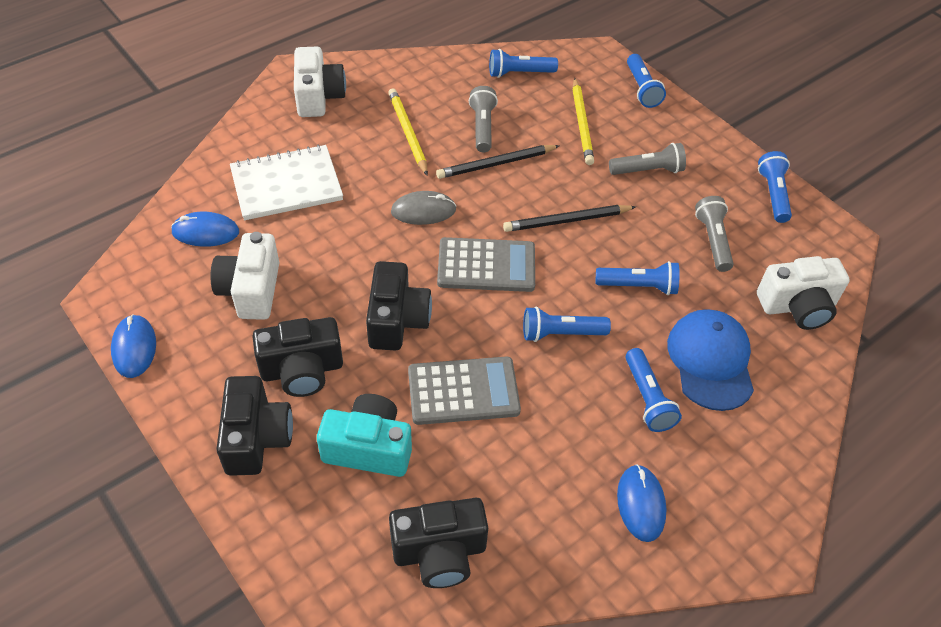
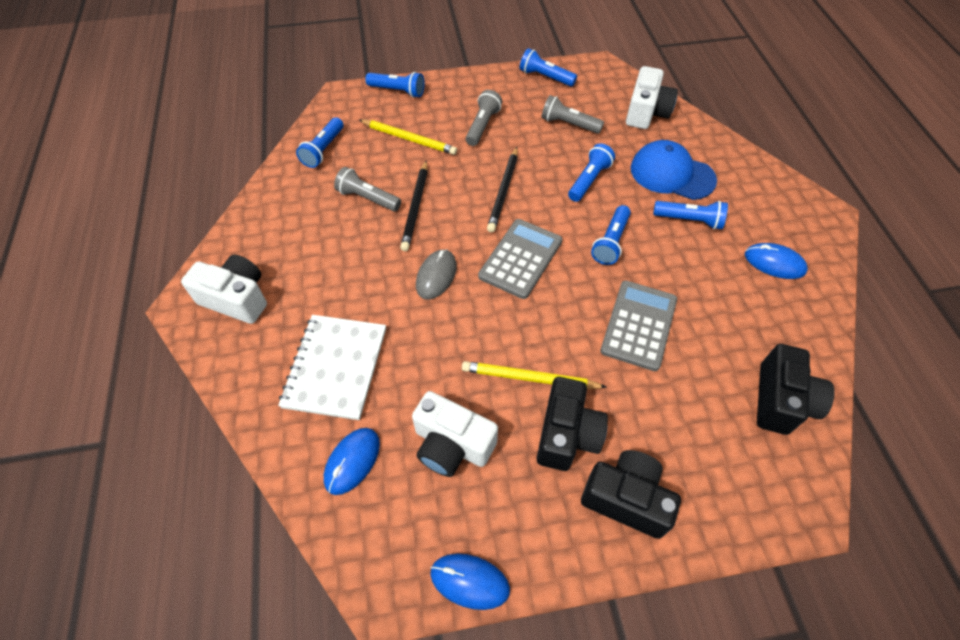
camera: 60 degrees left, 5 degrees up
(369, 448) = (669, 413): turquoise camera -> none
(397, 320) = (546, 341): black camera -> none
(408, 133) = (337, 250): yellow pencil -> yellow pencil (530, 378)

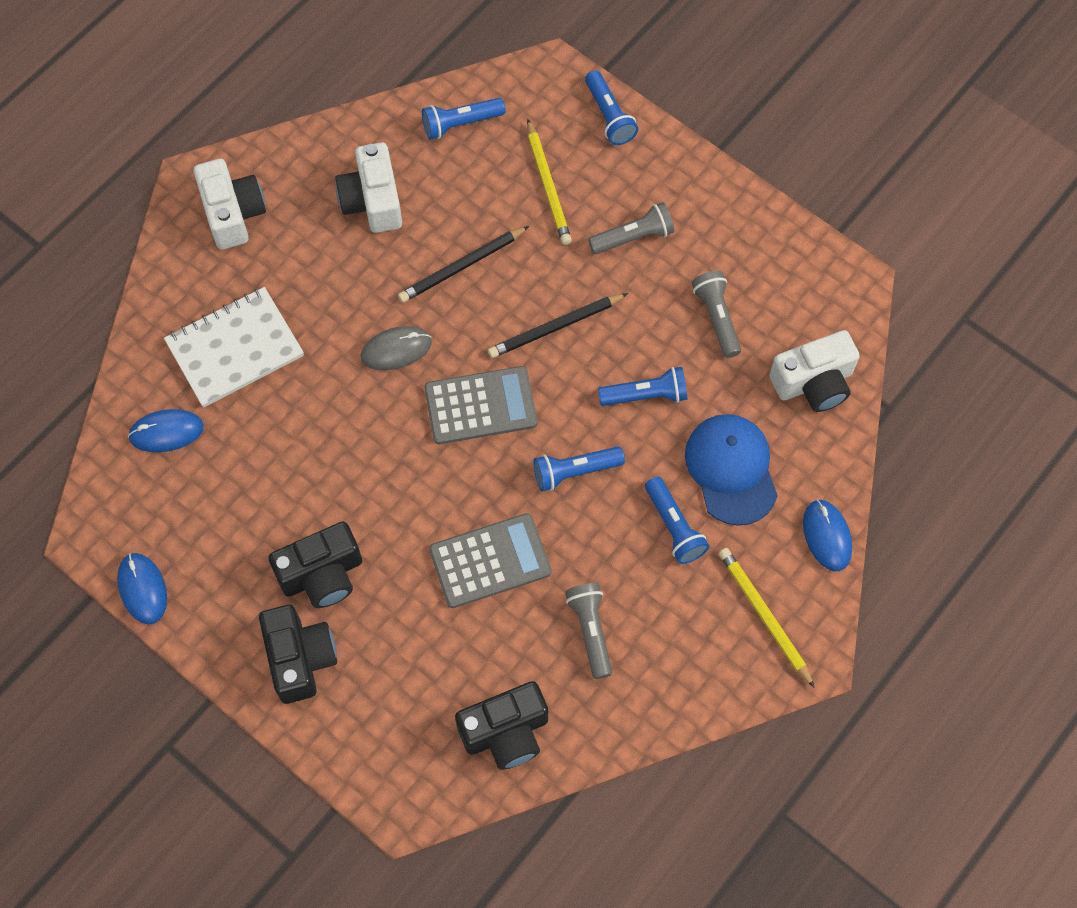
camera: 50 degrees right, 10 degrees up
(368, 198) = (435, 216): grey flashlight -> grey flashlight (590, 631)
(452, 445) = (240, 493): white camera -> white camera (372, 201)
(530, 378) = (353, 507): yellow pencil -> yellow pencil (764, 616)
(545, 77) = (775, 240): blue flashlight -> none
(774, 263) = (684, 641): blue mouse -> blue mouse (827, 536)

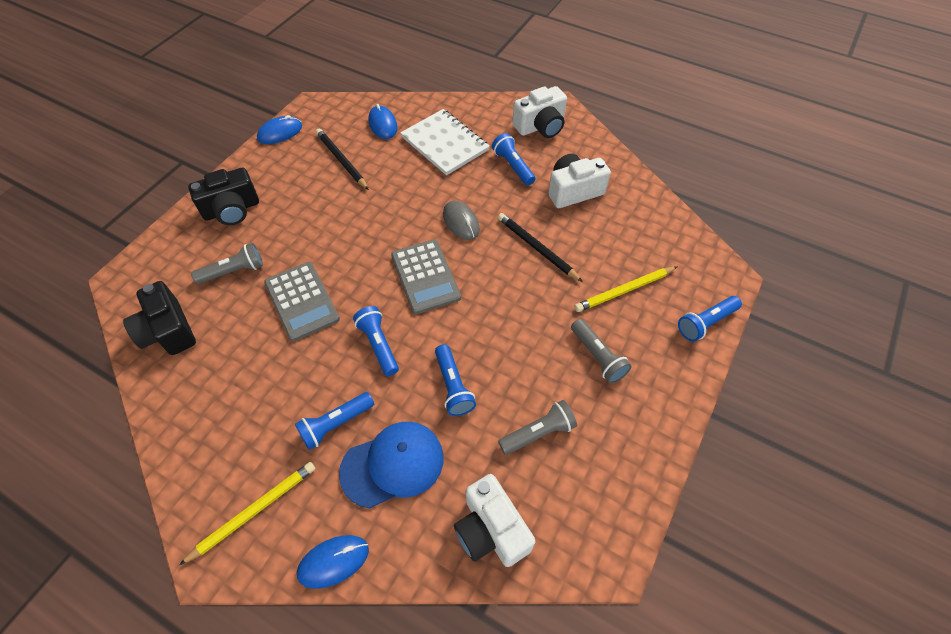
camera: 80 degrees right, 10 degrees down
(322, 575) = (290, 211): black camera -> none
(461, 124) = (656, 229): blue flashlight -> blue flashlight (513, 166)
(555, 327) = (501, 314): black pencil -> black pencil (342, 160)
(590, 631) = (244, 375): grey flashlight -> grey flashlight (233, 271)

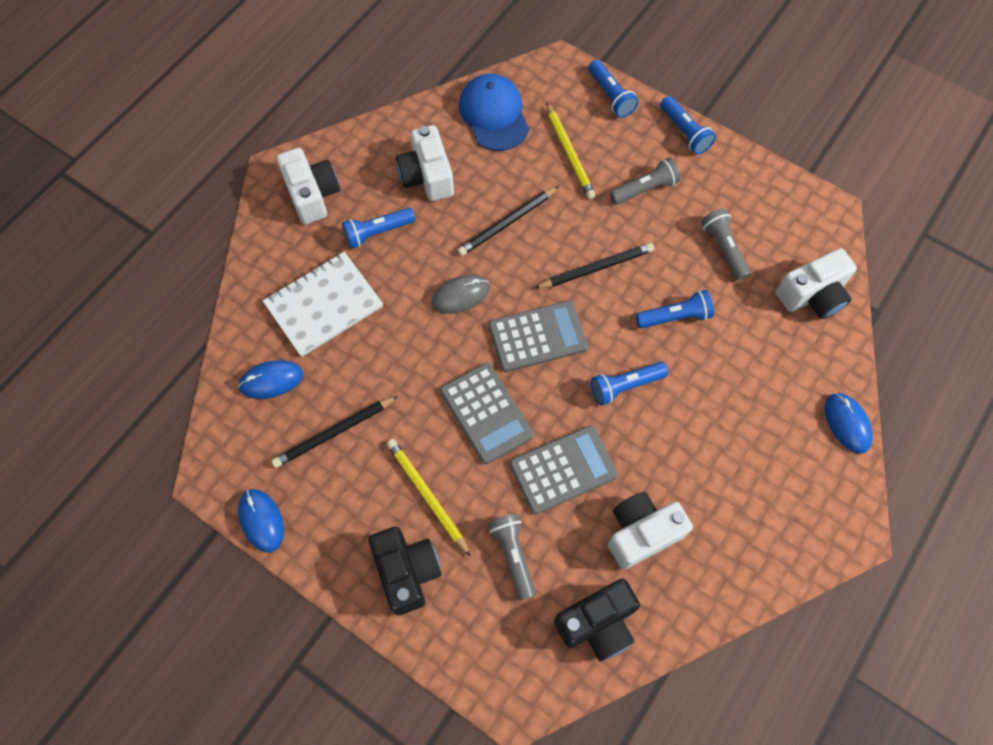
camera: 85 degrees left, 10 degrees up
(238, 361) = (641, 533): none -> white camera
(254, 511) = (807, 498): yellow pencil -> yellow pencil (427, 495)
(335, 424) = (716, 426): blue flashlight -> blue flashlight (684, 132)
(354, 246) = (486, 413): none -> grey calculator
(393, 464) = (757, 373): blue cap -> blue cap (494, 114)
(499, 317) = (596, 268): none -> black pencil

